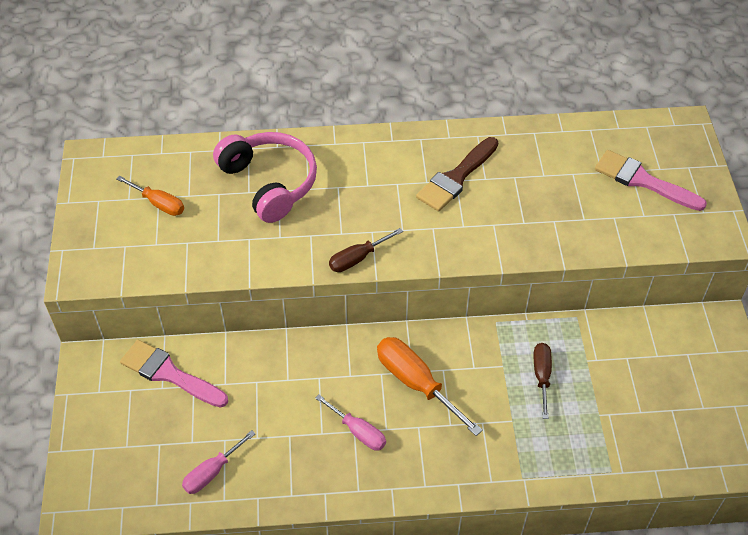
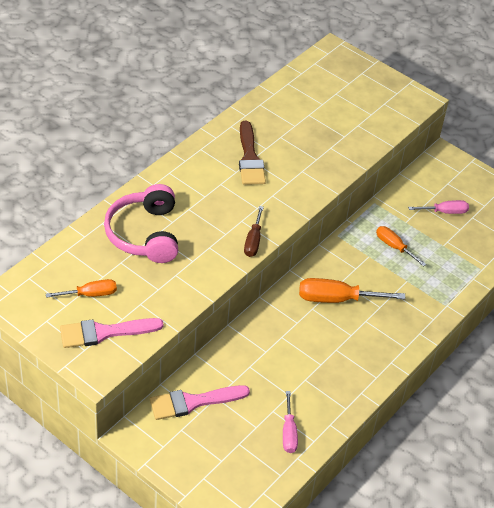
camera: 50 degrees left, 5 degrees down
(270, 183) = (144, 234): pink headphones -> pink headphones turned 105 degrees counterclockwise
(358, 432) = (339, 348): pink screwdriver -> pink screwdriver (445, 212)
(542, 376) = (394, 246): brown screwdriver -> orange screwdriver
(643, 181) = (349, 95): pink brush -> pink brush (104, 332)

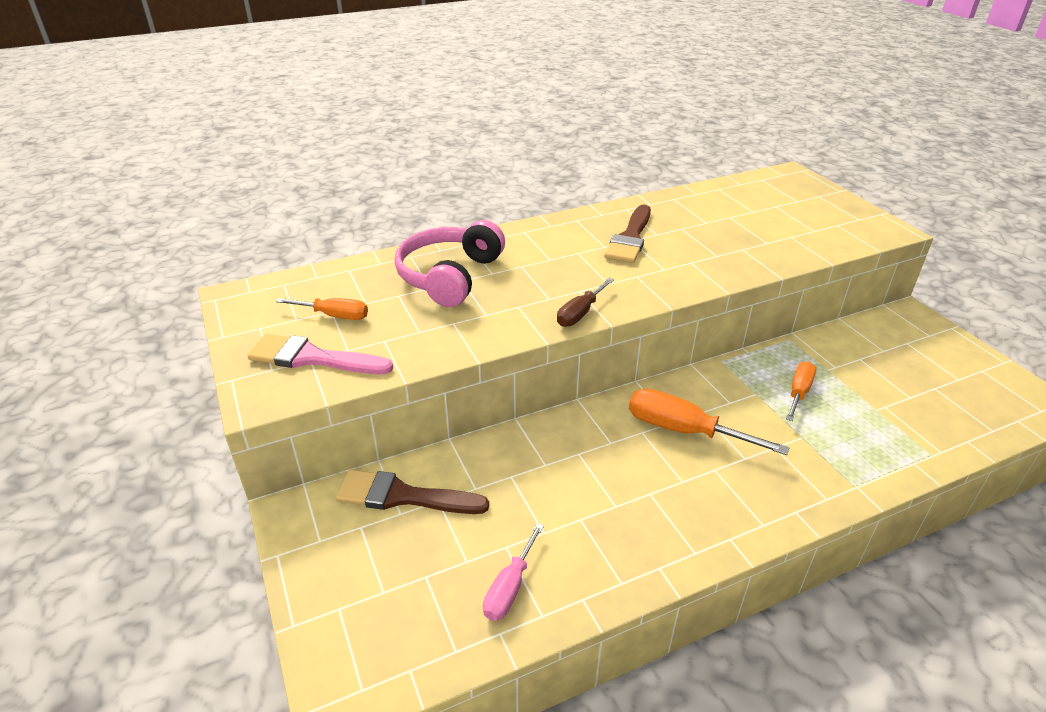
camera: 30 degrees right, 10 degrees down
(193, 402) = (403, 496): pink brush -> brown brush
(394, 246) = (799, 392): orange screwdriver -> orange screwdriver turned 45 degrees clockwise
(445, 212) = (892, 372): pink screwdriver -> none

